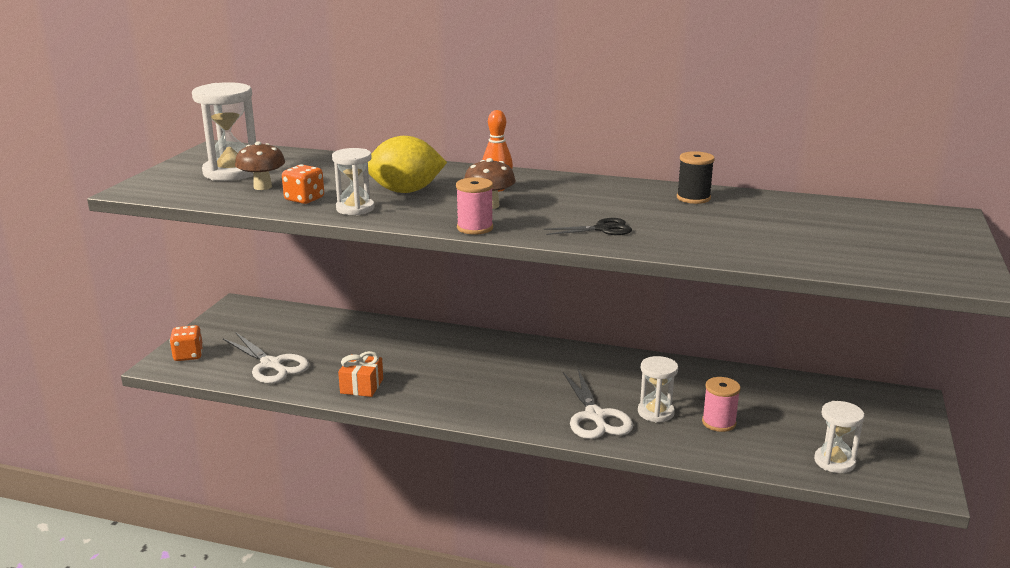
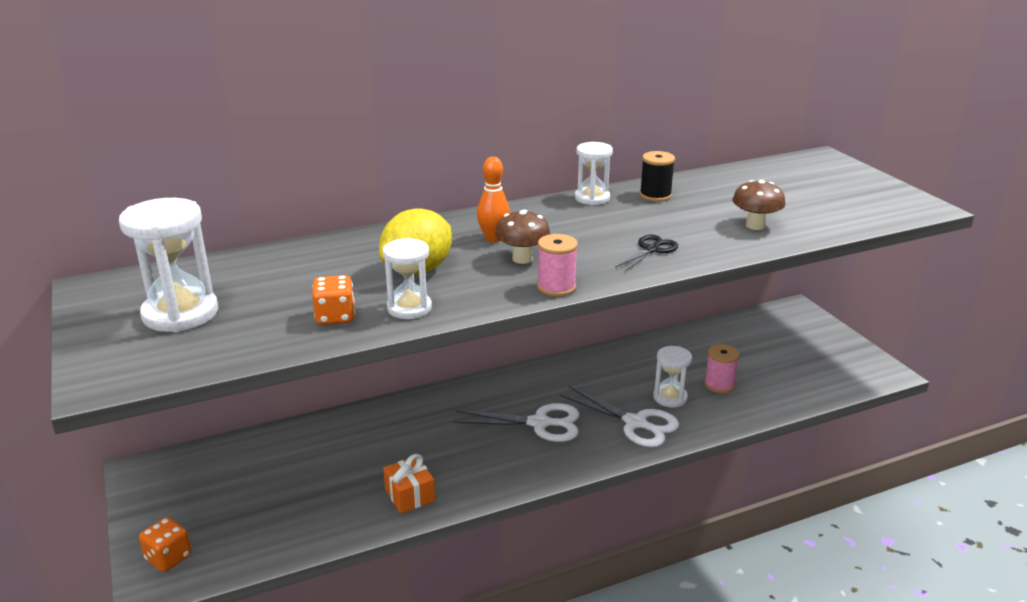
camera: 40 degrees left, 5 degrees up
(262, 187) = (257, 319): brown mushroom -> brown mushroom (755, 226)
(271, 365) = (284, 520): white scissors -> white scissors (539, 423)
(834, 462) = (820, 380): white hourglass -> white hourglass (592, 198)

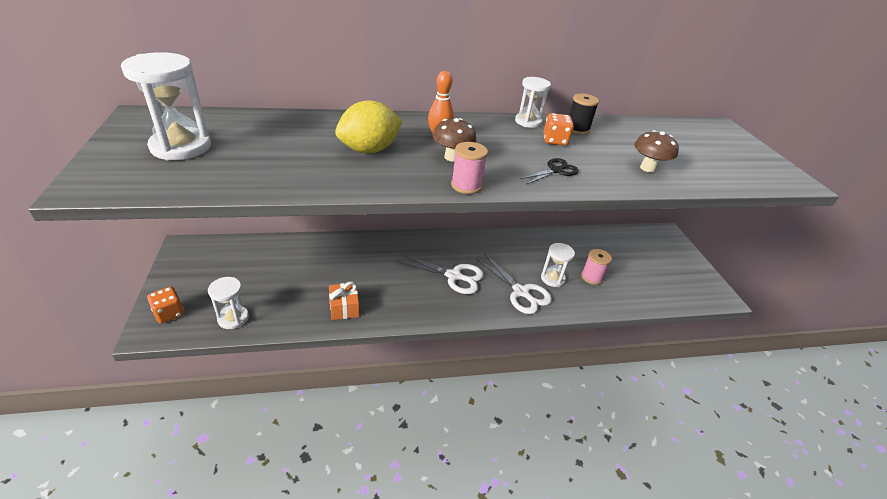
camera: 10 degrees right, 10 degrees up
(335, 317) = (286, 173): orange dice -> orange dice (555, 141)
(409, 308) = (345, 178): white hourglass -> white hourglass (233, 318)

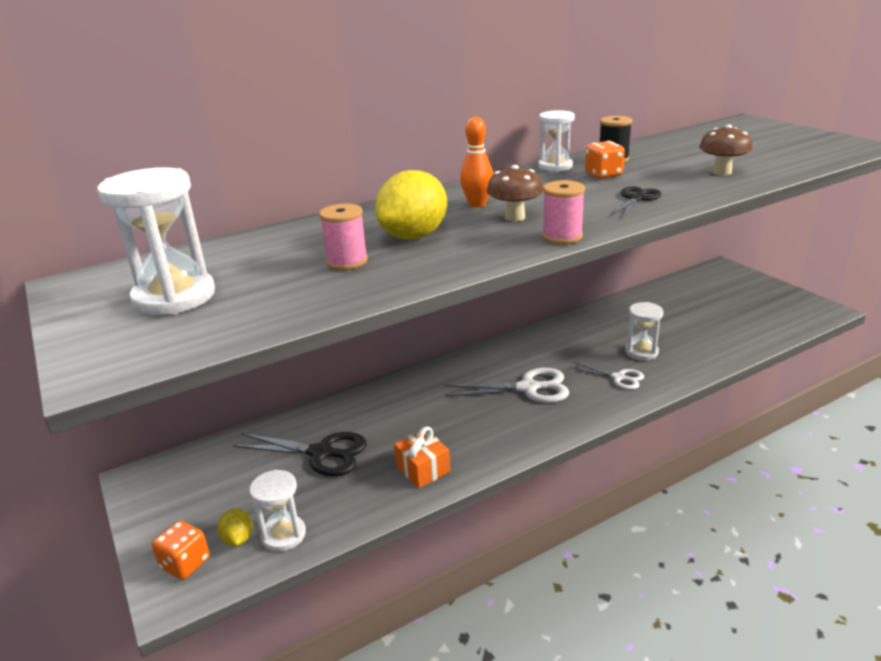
camera: 15 degrees left, 10 degrees down
(207, 310) = (238, 539): none -> yellow lemon
(293, 272) = (321, 453): none -> black scissors
(521, 292) = (618, 378): white scissors -> white scissors, size x0.60
(591, 277) = (682, 336): pink spool -> pink spool (347, 262)

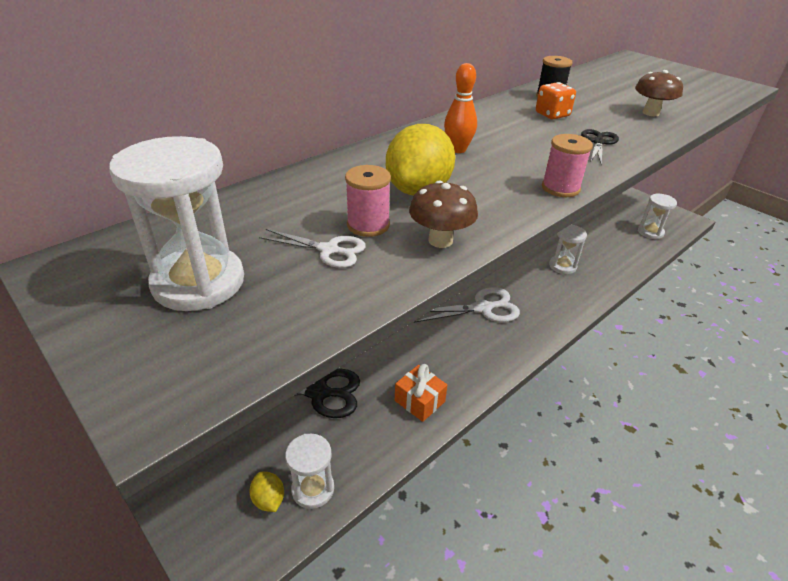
camera: 15 degrees left, 10 degrees up
(185, 564) = (223, 536): orange dice -> none
(514, 217) = (502, 165): brown mushroom -> brown mushroom (440, 240)
(555, 166) = (503, 104): white hourglass -> white hourglass (650, 232)
(618, 378) = (553, 292): white scissors -> white scissors (329, 250)

